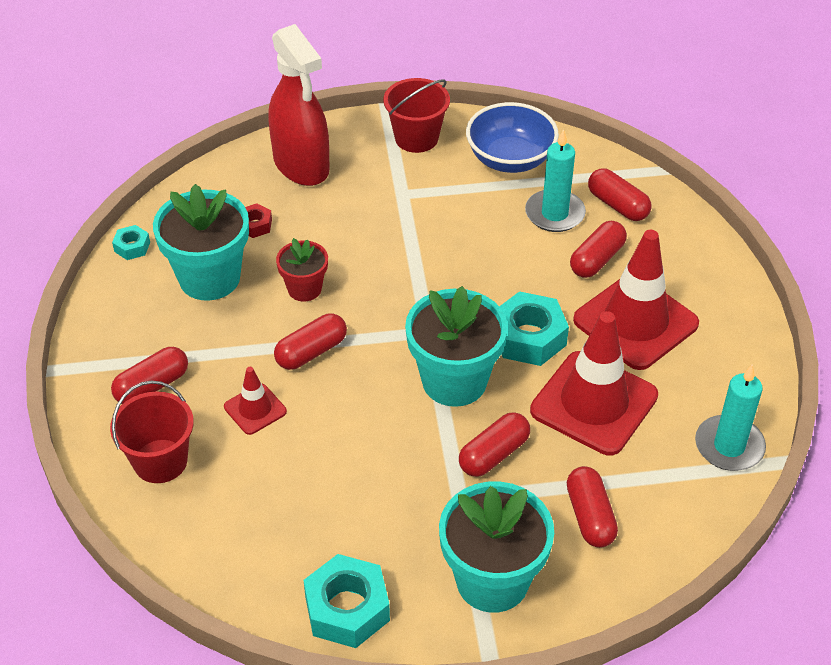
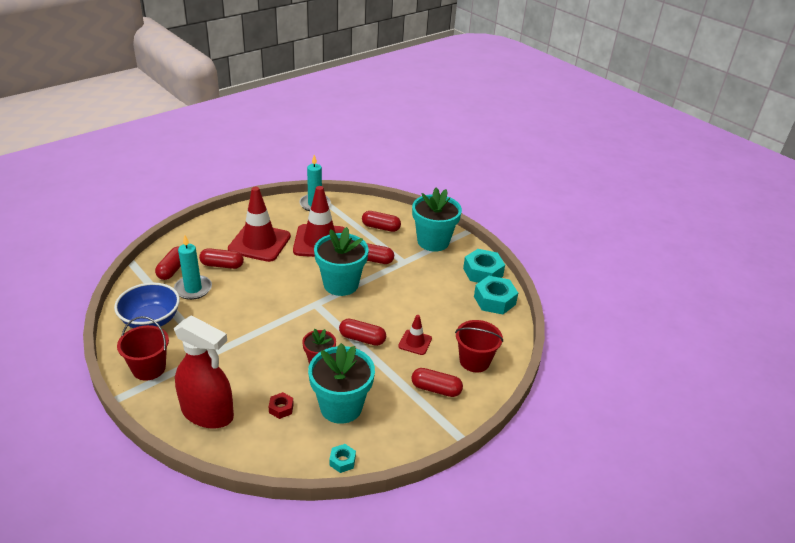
camera: 125 degrees left, 10 degrees down
(301, 165) = (207, 413): red spray bottle -> red spray bottle turned 90 degrees clockwise
(529, 337) = (294, 271): turquoise nut -> turquoise nut (494, 300)
(590, 516) = (381, 227): red capsule -> red capsule turned 60 degrees clockwise

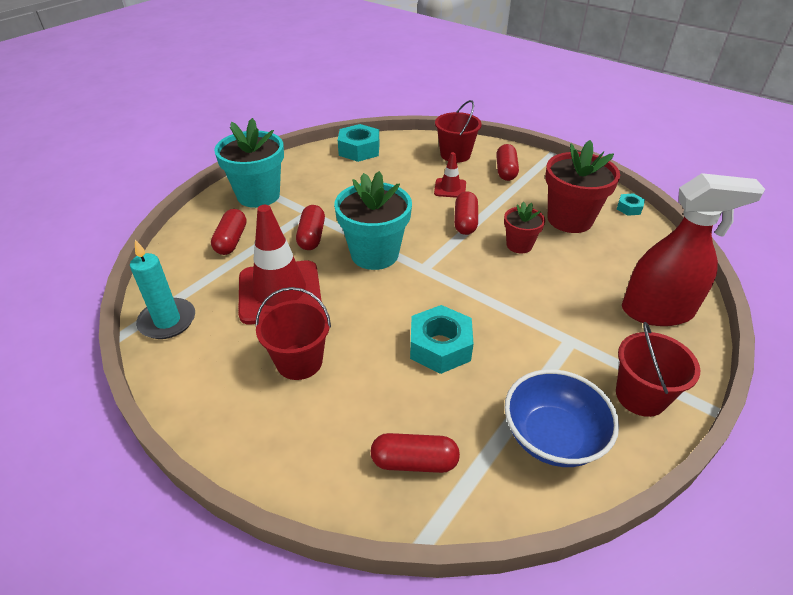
camera: 100 degrees left, 5 degrees up
(193, 289) = (452, 409): turquoise candle -> none
(207, 413) = (657, 311): red spray bottle -> red spray bottle turned 75 degrees clockwise
(222, 265) = (376, 392): red capsule -> none
(259, 243) = (299, 361): red traffic cone -> red bucket
(281, 408) = (604, 257): red nut -> none
(341, 407) = (569, 219): turquoise flower pot -> red flower pot
(483, 272) = (312, 159): turquoise nut -> turquoise nut (440, 346)

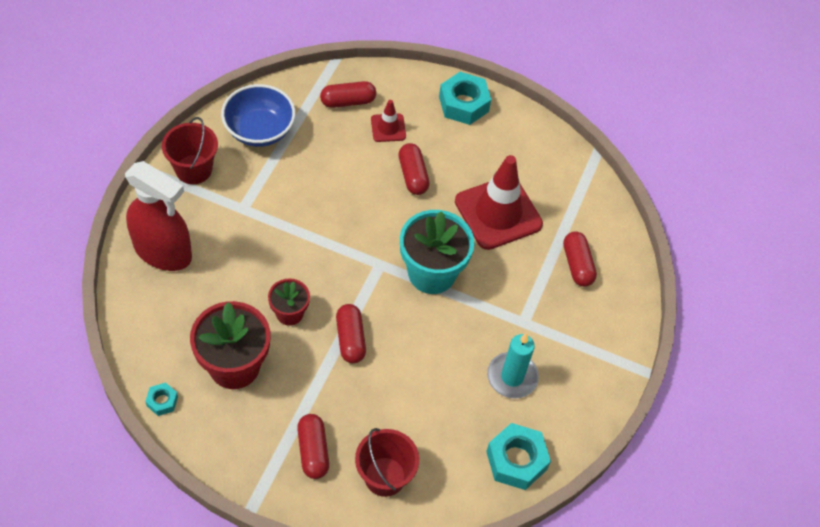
camera: 160 degrees right, 15 degrees up
(167, 321) = (571, 169): turquoise candle -> turquoise candle (512, 377)
(258, 195) = (592, 339): turquoise flower pot -> none
(299, 361) = (451, 154): red bucket -> none
(312, 236) = (502, 286): red capsule -> red capsule (413, 175)
(440, 346) = (348, 184): turquoise nut -> turquoise nut (464, 104)
(450, 188) = (378, 397): red traffic cone -> red traffic cone (388, 128)
(657, 311) = (163, 251): red spray bottle -> red spray bottle turned 135 degrees counterclockwise

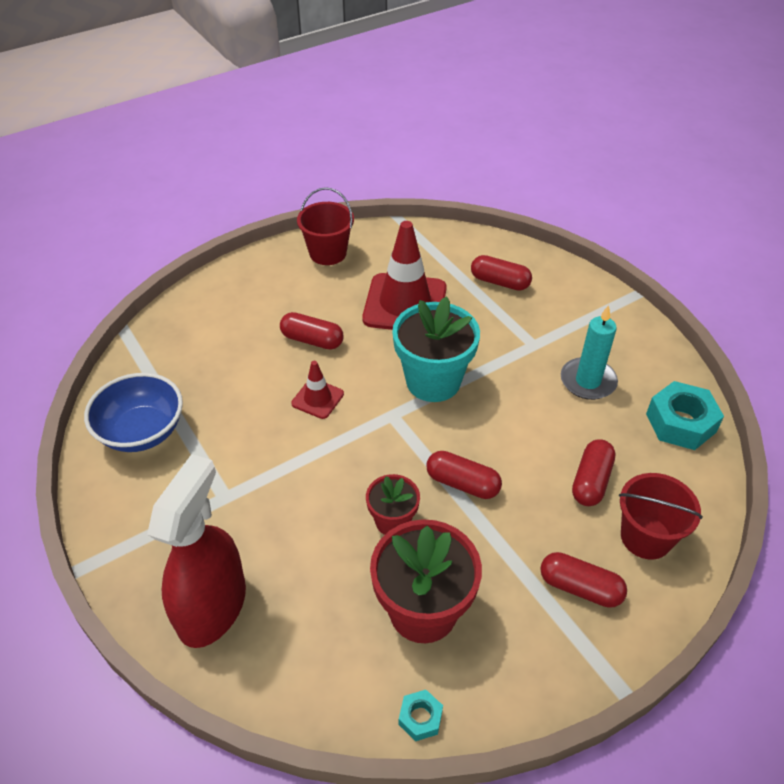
camera: 50 degrees left, 10 degrees down
(163, 251) = (212, 607): red spray bottle -> red spray bottle turned 45 degrees counterclockwise
(193, 169) = (131, 517): red bucket -> red bucket (328, 253)
(348, 101) = (181, 344): red capsule -> red capsule (591, 481)
(388, 128) = (242, 330): red traffic cone -> red traffic cone (317, 399)
(464, 104) = (268, 268): turquoise nut -> none

